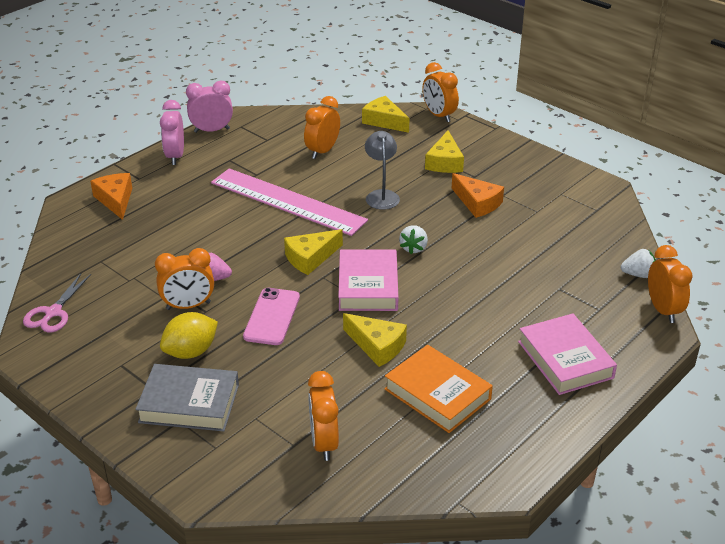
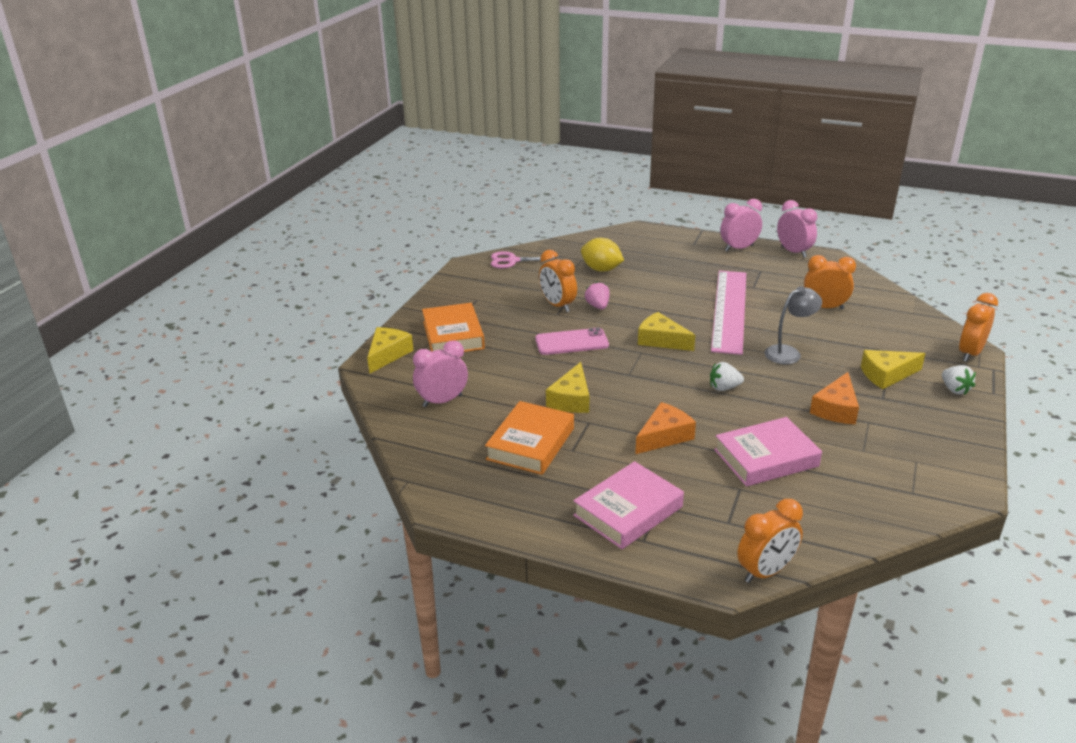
camera: 70 degrees right, 5 degrees down
(115, 200) = (657, 243): orange cheese -> orange cheese (664, 436)
(189, 403) = (453, 335): grey book -> orange book
(191, 352) = (507, 320): yellow lemon -> yellow lemon (601, 269)
(324, 443) = (442, 401): orange clock -> pink clock
(368, 286) = (647, 376): pink book -> pink book (766, 458)
(384, 121) = (916, 326): yellow cheese -> yellow cheese (388, 354)
(638, 274) = (815, 543): white strawberry -> white strawberry (954, 389)

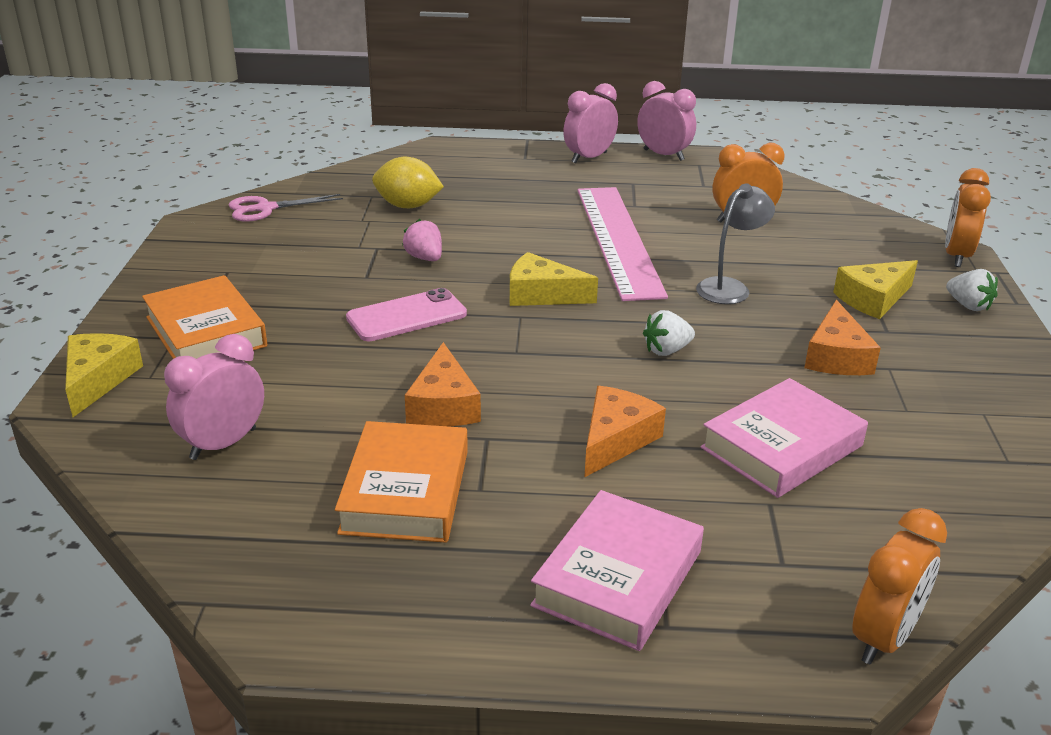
camera: 20 degrees left, 0 degrees up
(557, 305) = (362, 264): orange clock -> none
(571, 399) = (443, 405): yellow cheese -> orange cheese

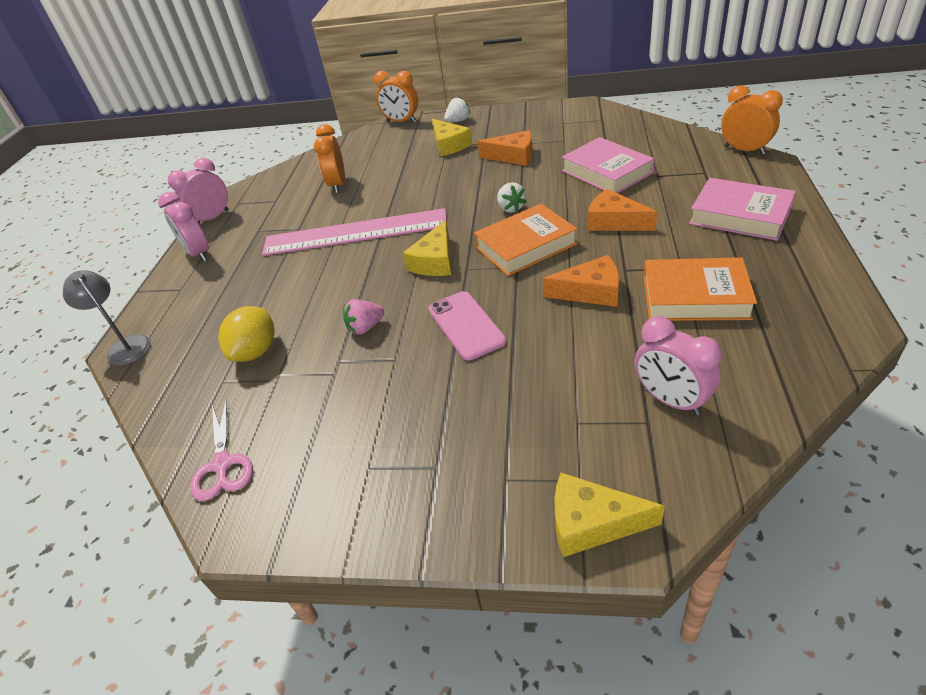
camera: 80 degrees left, 10 degrees up
(206, 331) = (494, 455): orange book -> orange book (525, 245)
(729, 287) = (431, 188): grey lamp -> grey lamp (126, 346)

